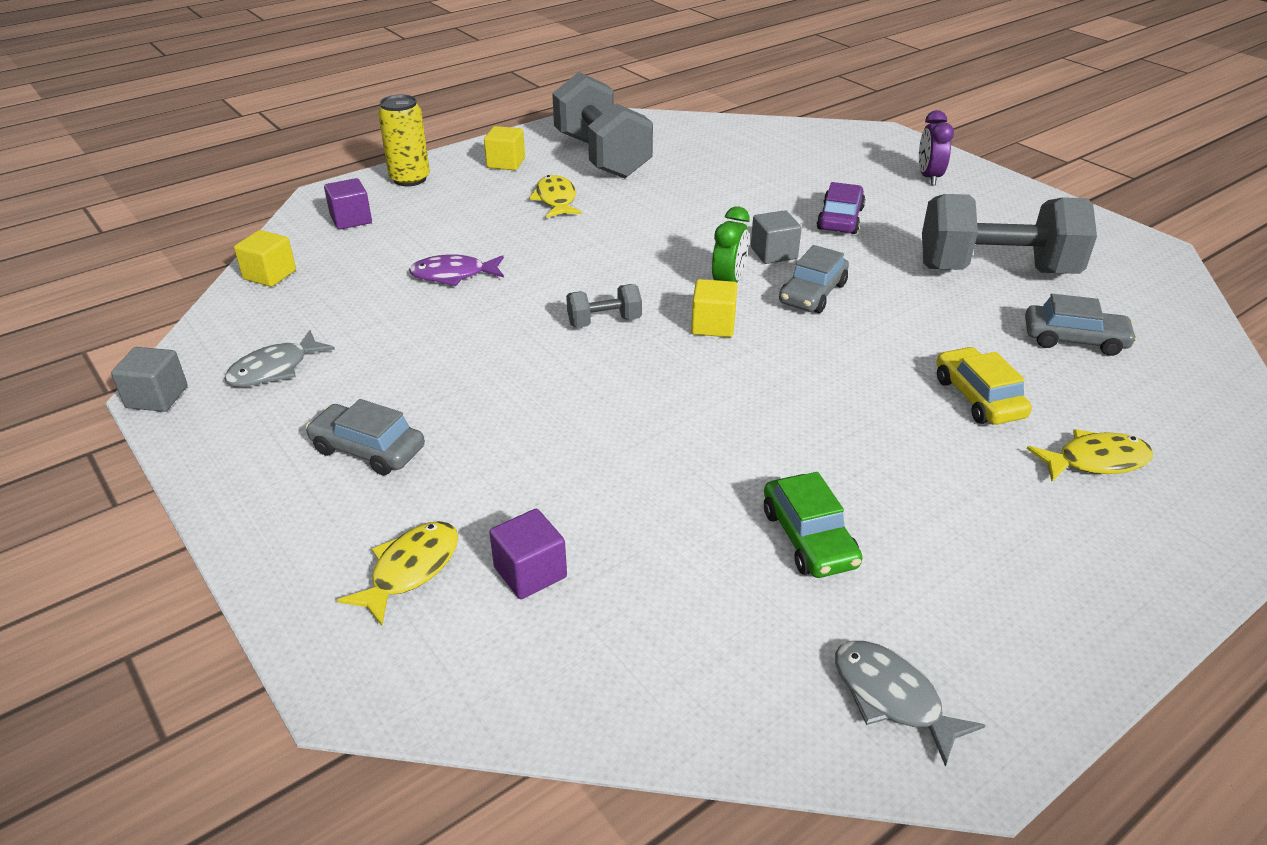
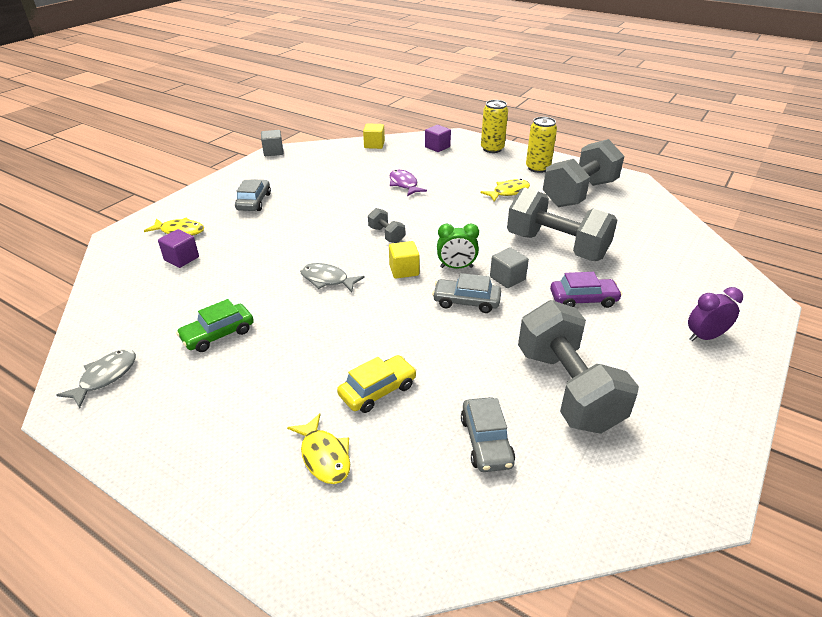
camera: 70 degrees right, 0 degrees up
(274, 369) = (302, 167): grey fish -> grey fish (327, 280)
(506, 163) = (537, 168): yellow cube -> yellow can
(719, 204) = (556, 246): none -> grey dumbbell

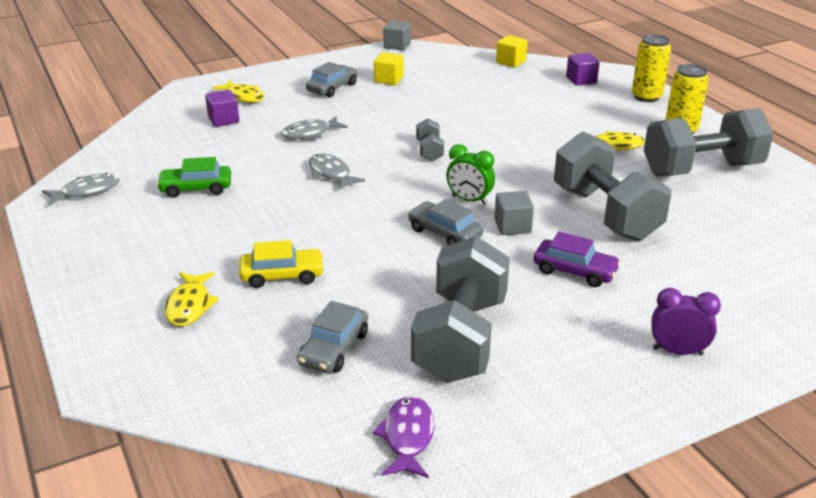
camera: 30 degrees right, 5 degrees down
(274, 248) = (310, 133): none -> grey fish
(404, 184) = (500, 109): purple fish -> purple fish (407, 437)
(404, 270) = (412, 187): yellow cube -> yellow cube (388, 80)

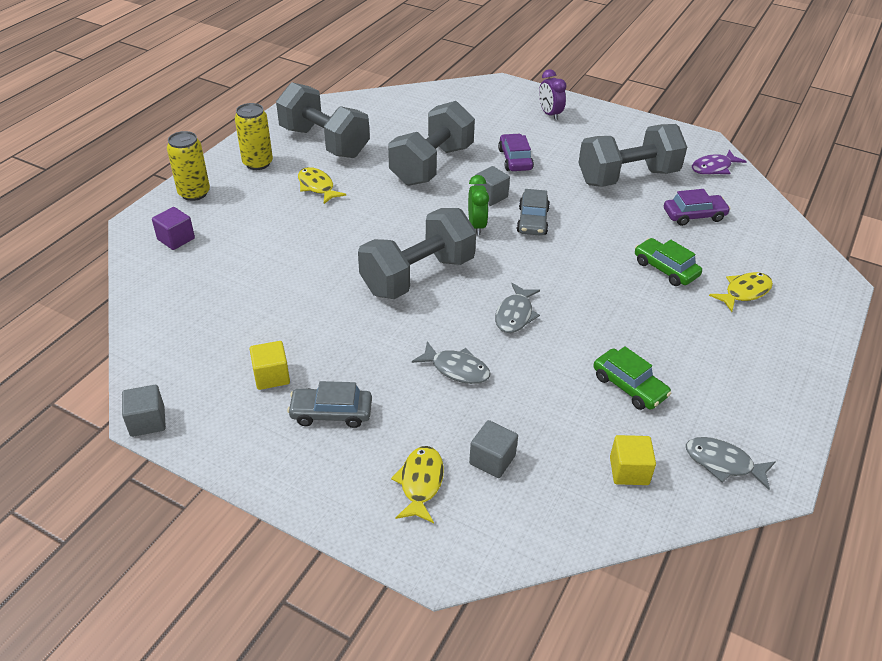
camera: 125 degrees left, 10 degrees up
(223, 120) = (492, 460): purple cube -> grey cube
(282, 275) = (665, 269): yellow car -> green car
(334, 348) = (694, 215): grey car -> purple car
(429, 151) = (418, 276): grey dumbbell -> grey dumbbell, size x2.27
(510, 62) = (150, 301): yellow cube -> yellow cube (629, 471)

